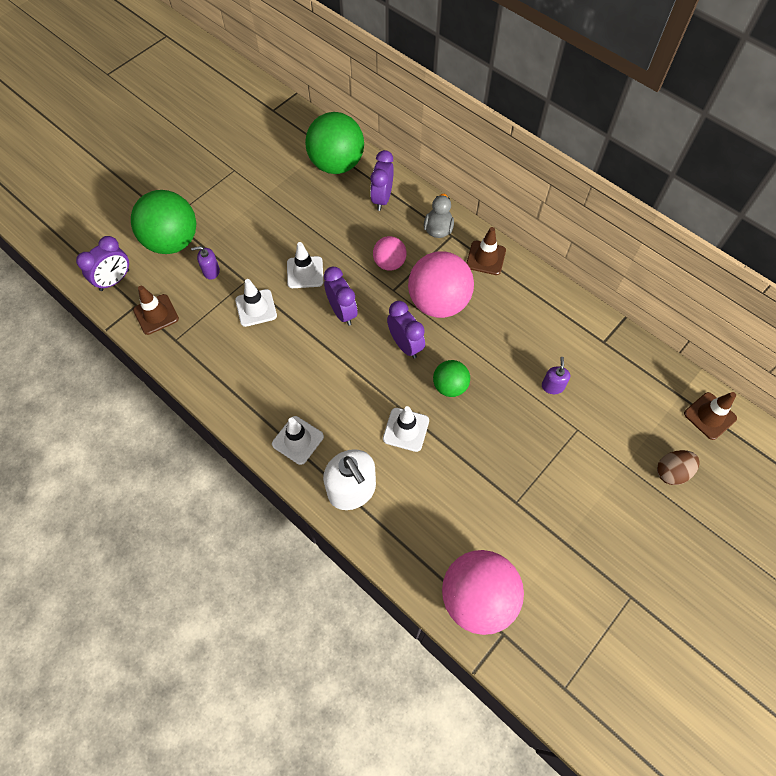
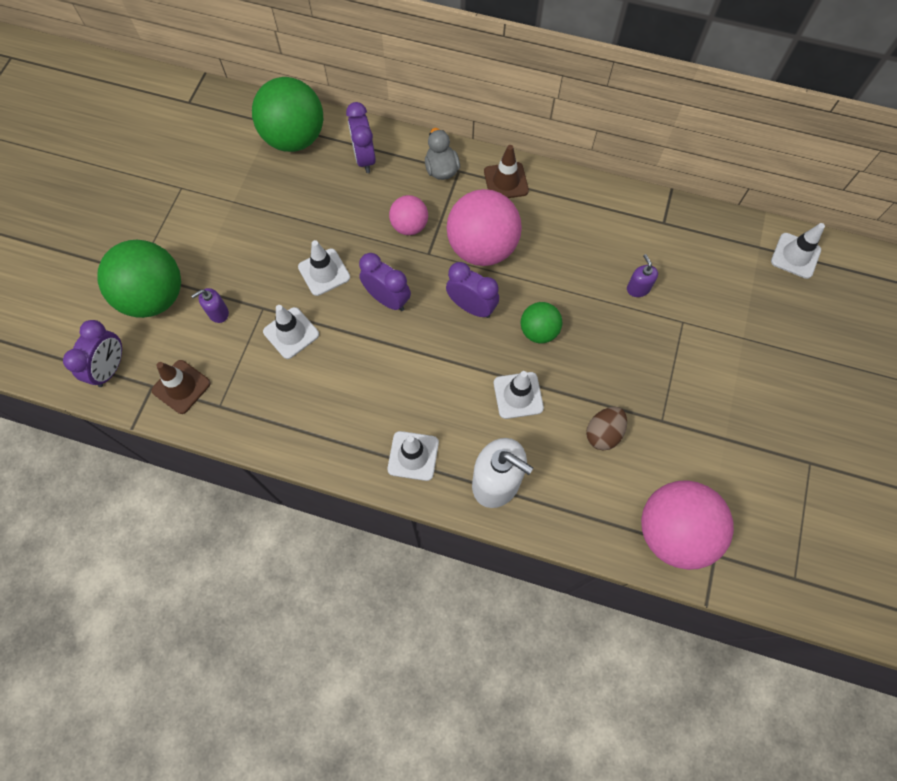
camera: 25 degrees left, 5 degrees up
(672, 472) = (788, 326): brown egg -> brown egg (603, 433)
(709, 416) = (795, 256): brown traffic cone -> white traffic cone

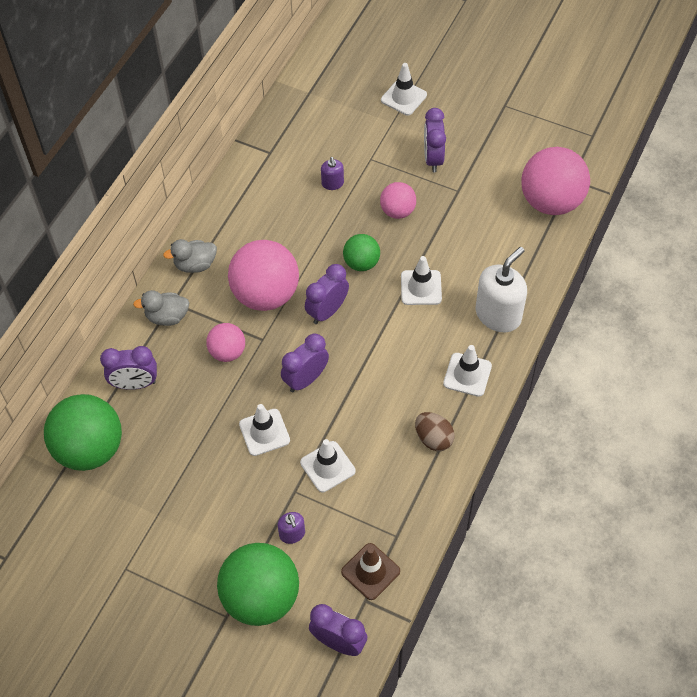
camera: 80 degrees left, 10 degrees down
(506, 181) = (195, 265): brown traffic cone -> grey duck
(603, 433) = (464, 232): brown egg -> brown egg (433, 439)
(616, 359) = (397, 211): none -> pink ball
(638, 288) = (332, 183): purple soap dispenser -> purple soap dispenser turned 90 degrees counterclockwise
(702, 388) = (433, 159): none -> purple clock
(795, 256) = (323, 71): white traffic cone -> white traffic cone (403, 97)

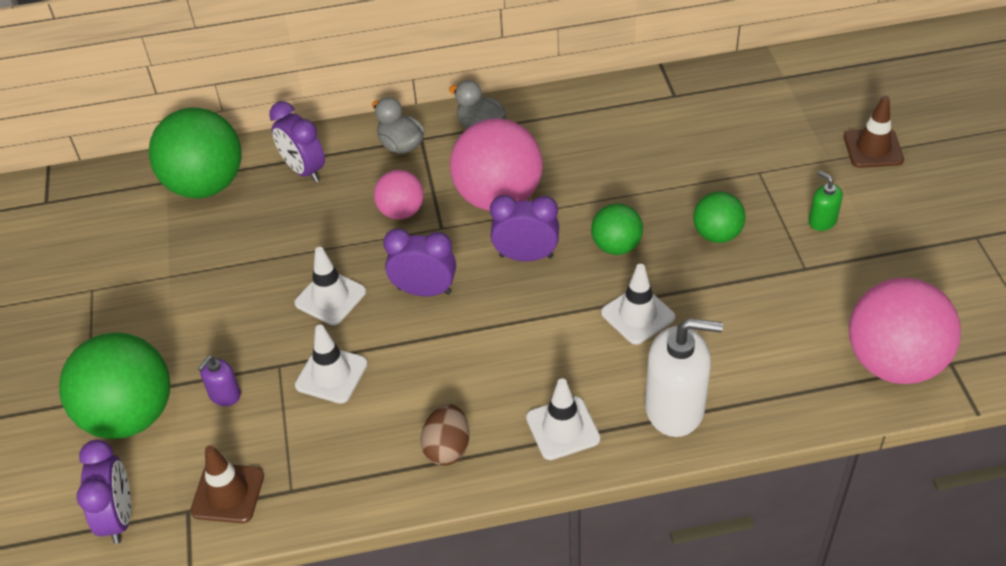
camera: 55 degrees right, 10 degrees down
(332, 183) = (691, 163): purple soap dispenser -> none
(397, 211) = (717, 234): pink ball -> green ball
(403, 97) = (873, 148): white traffic cone -> brown traffic cone
(433, 159) = (822, 221): purple clock -> green soap dispenser

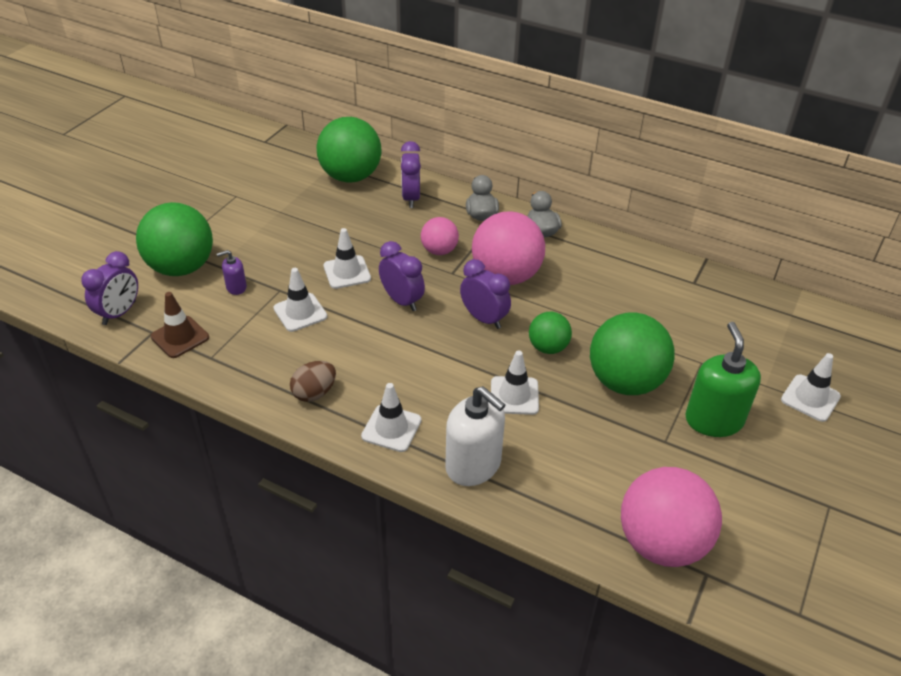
camera: 35 degrees right, 5 degrees down
(717, 234) = (625, 382): green ball -> green ball, size x1.85
(822, 221) = (713, 420): green soap dispenser -> green soap dispenser, size x2.05
(873, 148) = (810, 398): brown traffic cone -> white traffic cone

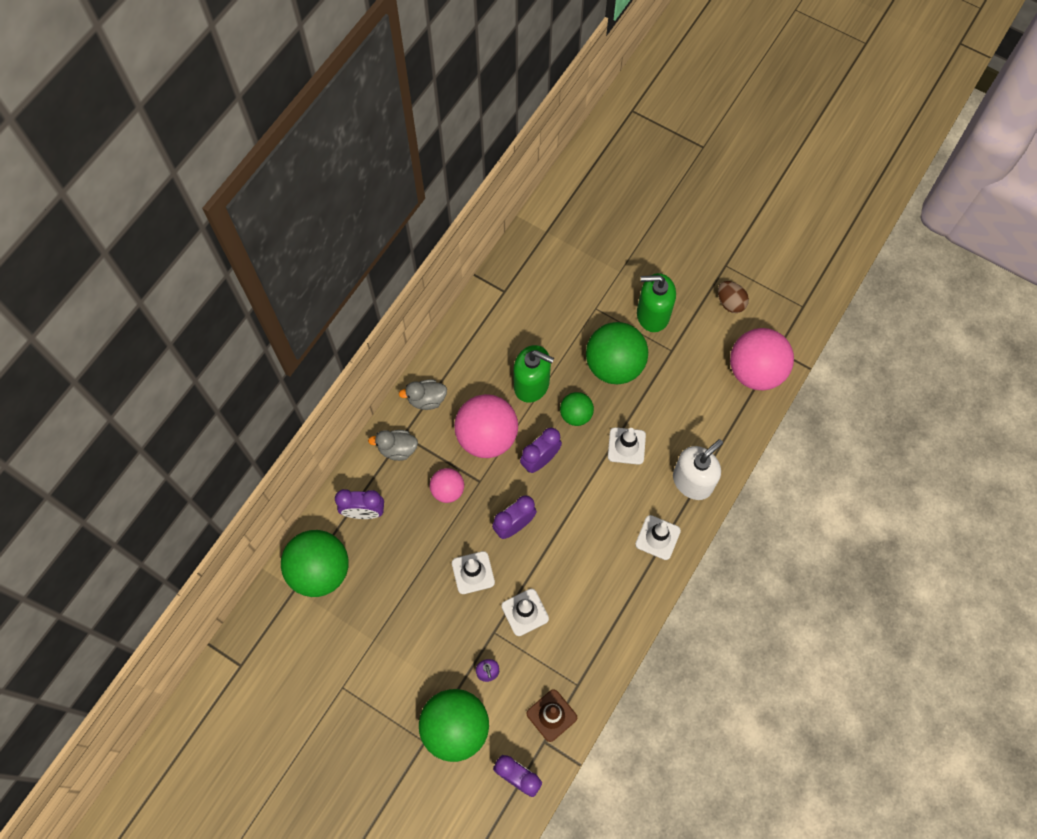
camera: 85 degrees left, 25 degrees up
(314, 393) = (620, 596): brown egg -> brown egg (730, 303)
(579, 309) = (531, 384): none -> green soap dispenser
(810, 398) = (633, 246): white traffic cone -> none

